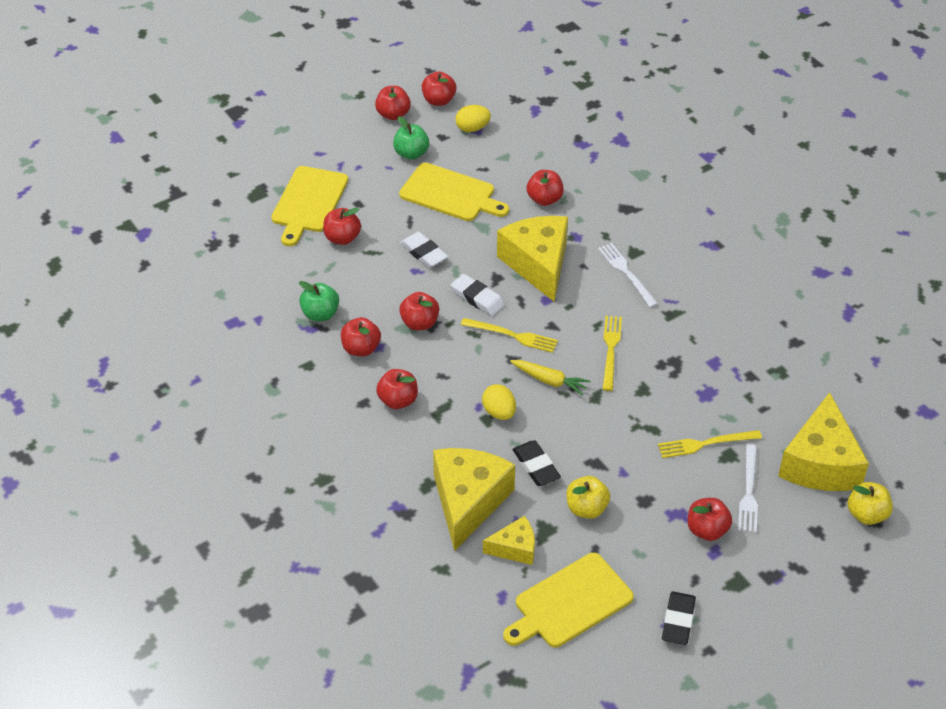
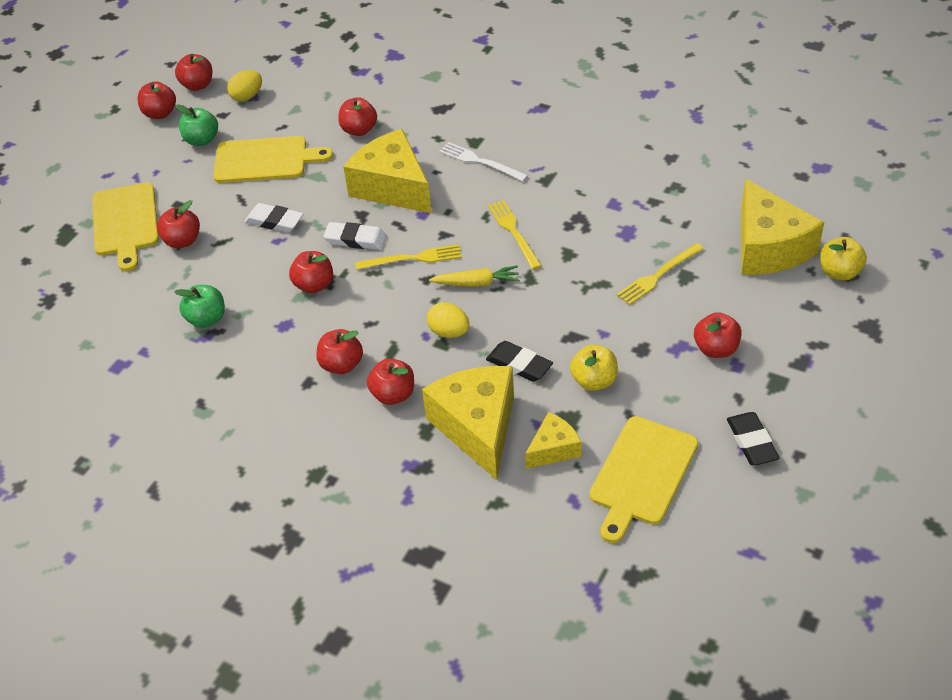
camera: 25 degrees left, 0 degrees up
(361, 349) = (271, 333): red apple -> red apple (393, 394)
(748, 492) = (726, 299): white fork -> none

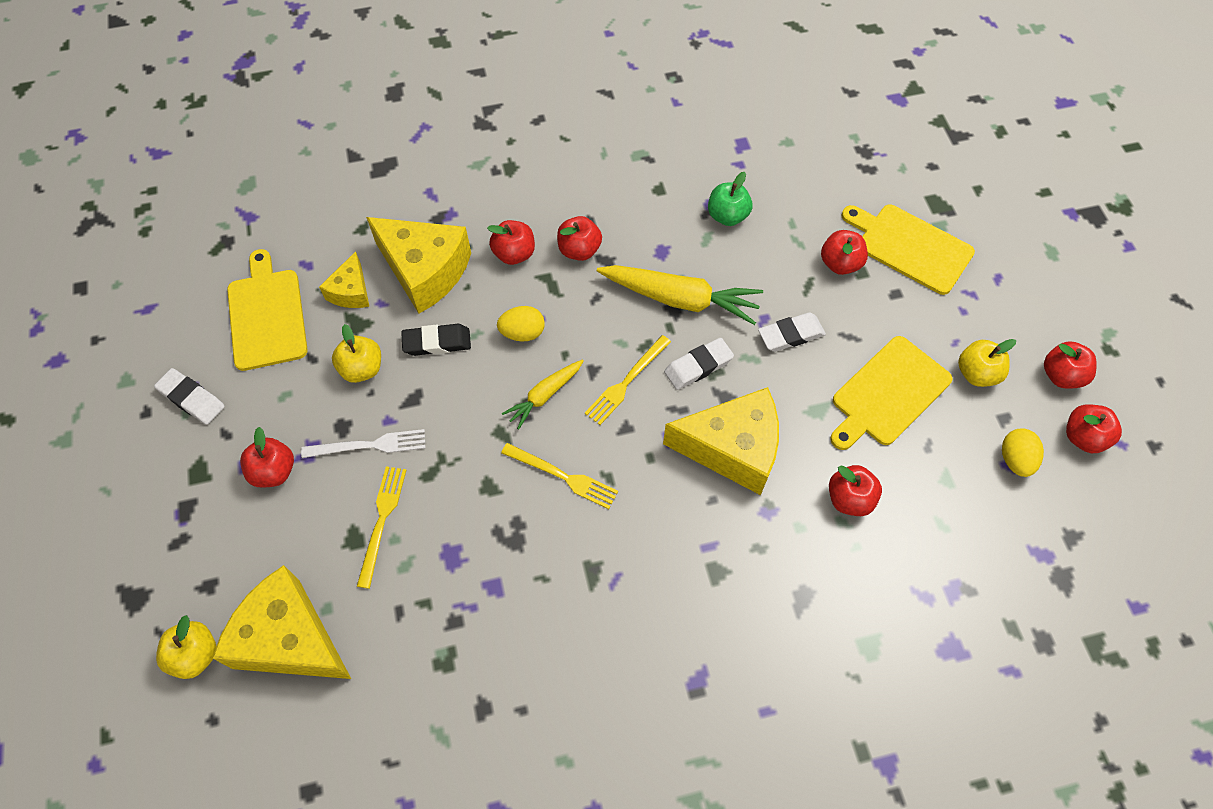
camera: 135 degrees right, 15 degrees up
(202, 140) = (976, 373): green apple -> yellow apple
(314, 285) = (680, 299): red apple -> yellow carrot
(480, 162) = (682, 546): white fork -> white fork (369, 445)
(752, 442) = (191, 399): black eraser -> white eraser

